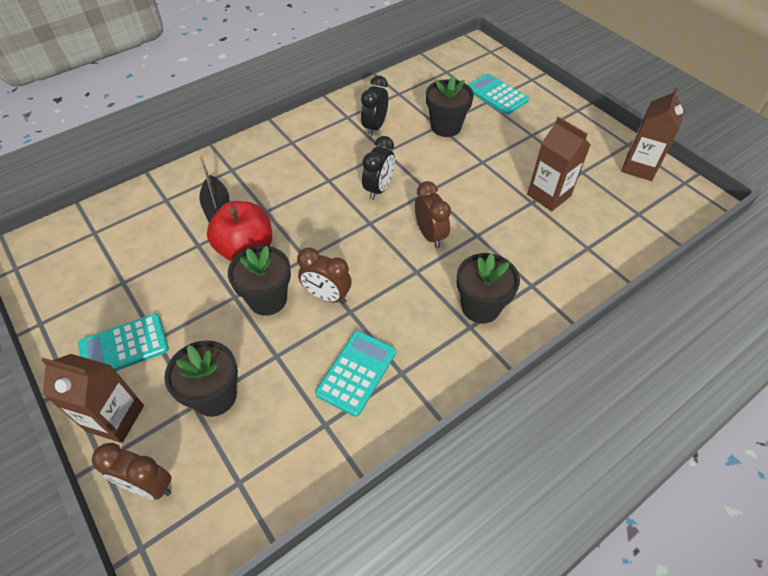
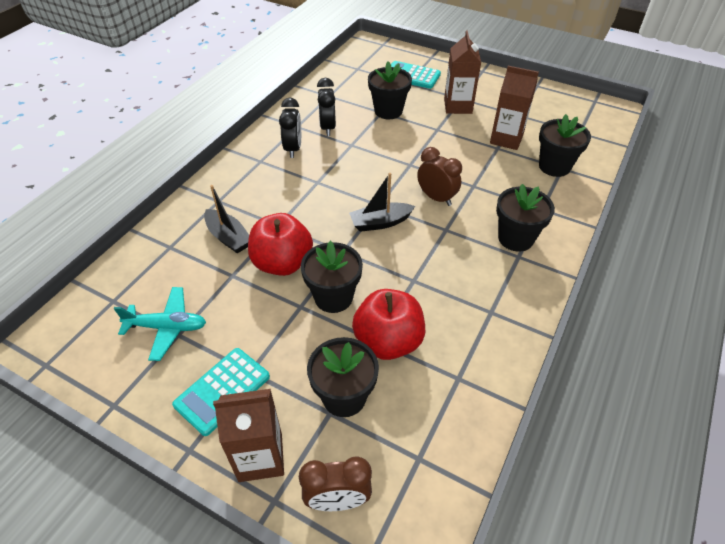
camera: 25 degrees left, 5 degrees down
(118, 272) = (167, 327): none -> turquoise plane
(286, 361) = (388, 341): none -> red apple
(327, 296) = (385, 275): brown clock -> none
(356, 372) = (454, 326): turquoise calculator -> none
(358, 241) = (380, 222): none -> black boat
(378, 189) = (367, 175): black clock -> black clock (293, 149)
(580, 243) = (554, 166): none -> black flower pot
(639, 167) = (556, 99): brown carton -> brown carton (458, 106)

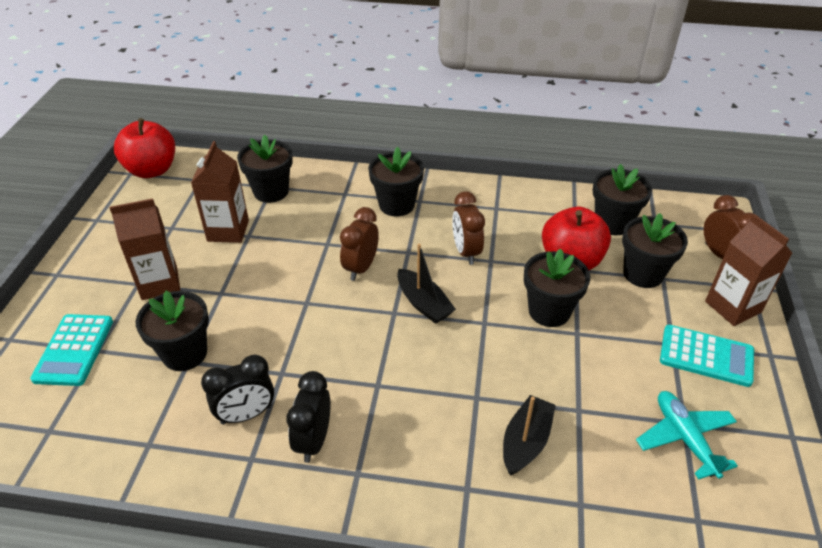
camera: 110 degrees left, 5 degrees down
(282, 263) = (532, 369): red apple -> red apple (152, 170)
(293, 149) = (313, 440): black clock -> black clock turned 60 degrees counterclockwise
(431, 267) = (466, 252): none -> brown clock
(433, 410) = (612, 223): none -> black flower pot

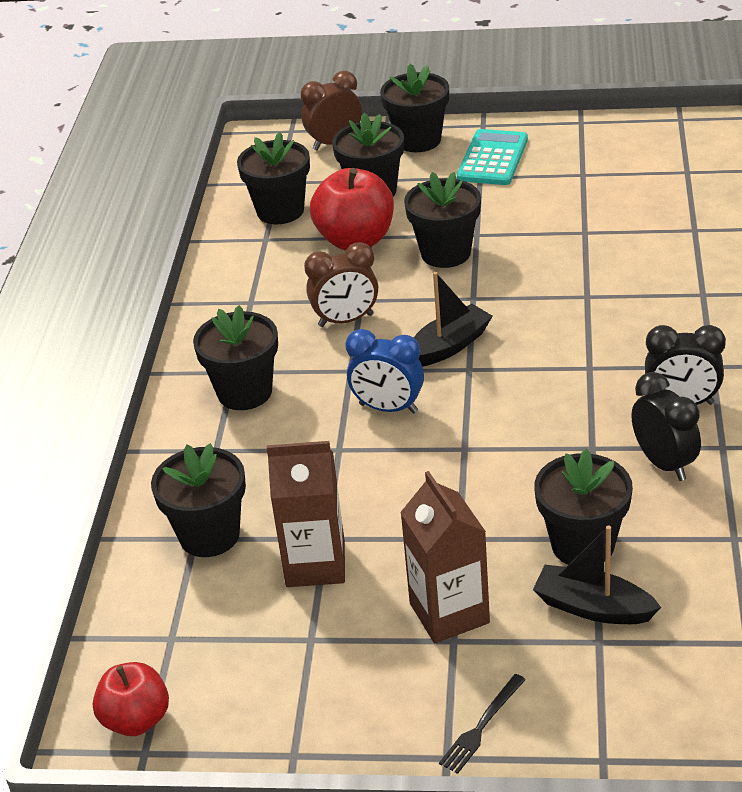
camera: 90 degrees left, 5 degrees down
(67, 290) = (481, 726): none -> black fork
(74, 350) = (605, 668): turquoise calculator -> none
(152, 170) = (136, 720): red apple -> red apple, size x0.64
(361, 268) = (388, 408): brown clock -> blue clock
(526, 442) = (635, 262): black boat -> black boat (593, 607)
(684, 438) = (601, 174): turquoise plane -> none
(732, 307) = (418, 140): brown carton -> black flower pot

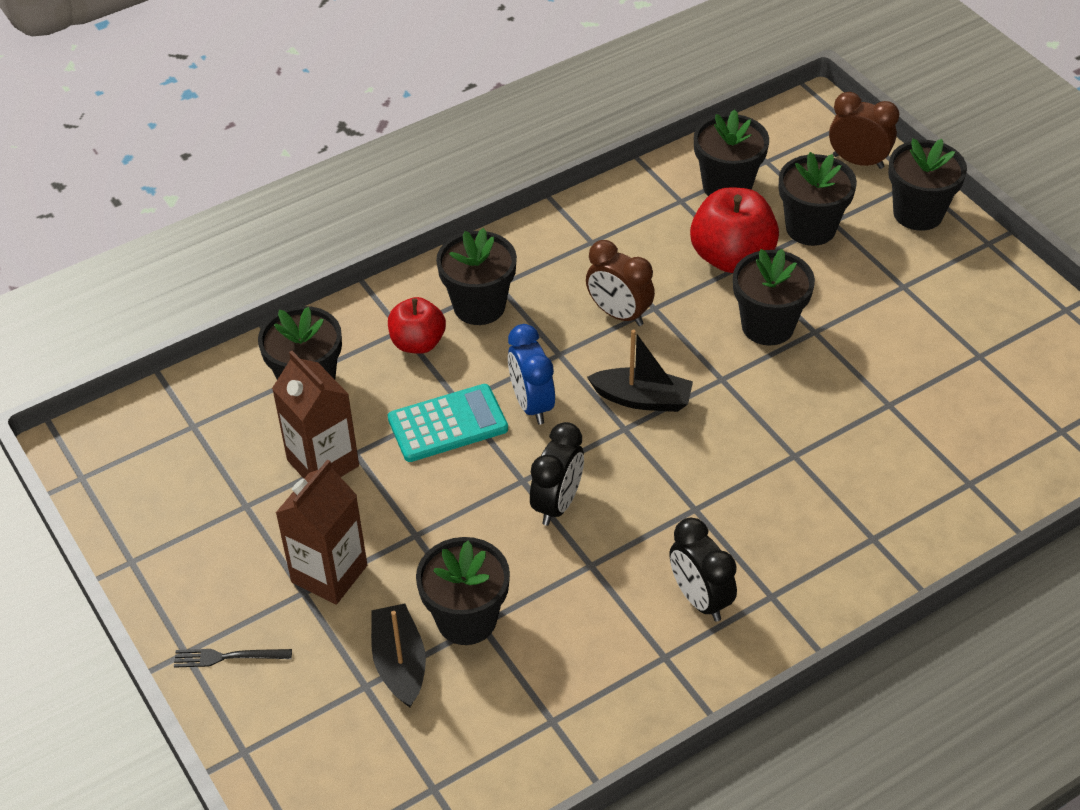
camera: 50 degrees right, 10 degrees up
(136, 720) = (106, 455): red apple -> red apple (418, 343)
(492, 159) = (940, 279): turquoise calculator -> turquoise calculator (447, 424)
(664, 463) = (609, 625): black clock -> black clock (557, 504)

